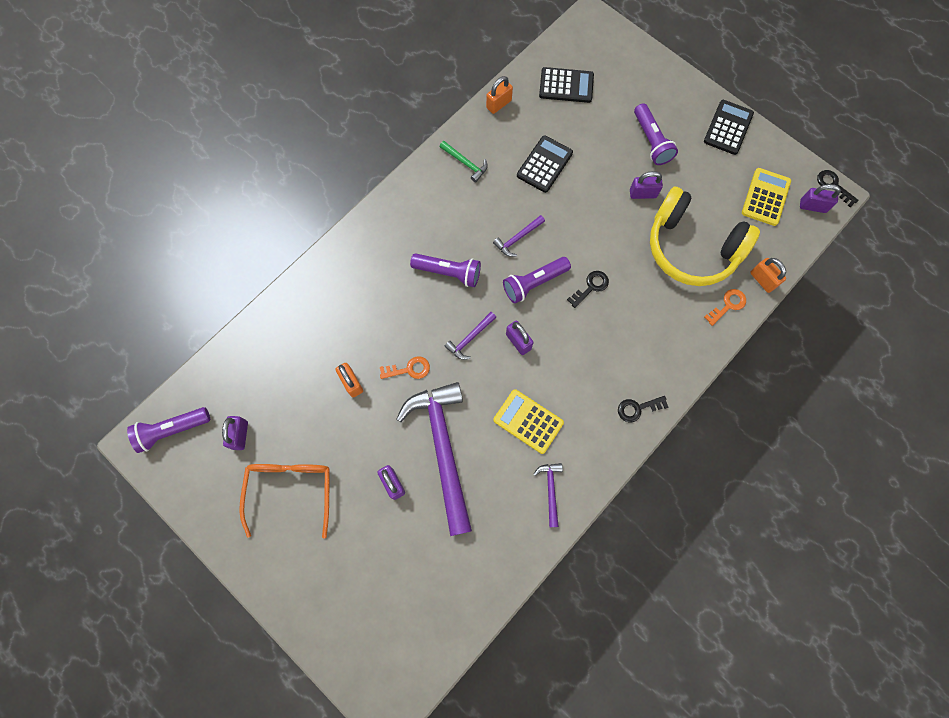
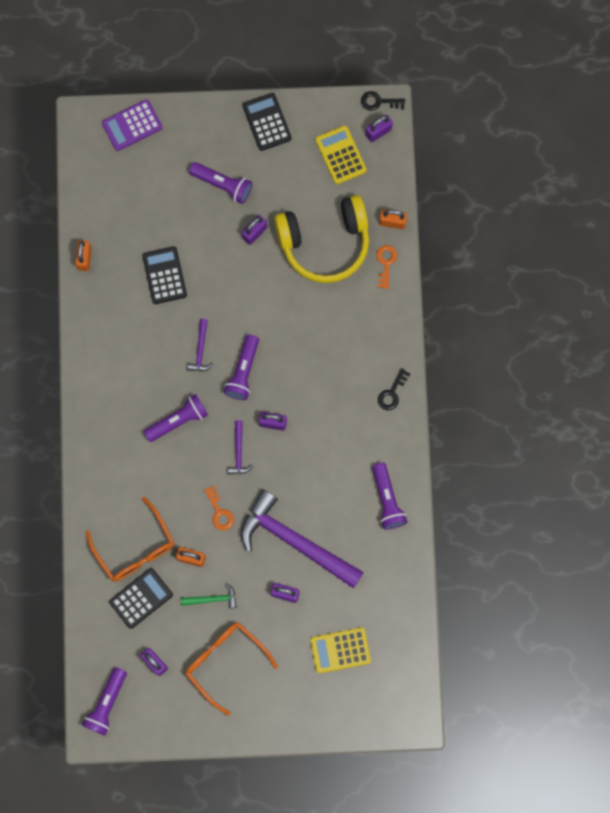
camera: 45 degrees left, 5 degrees up
(319, 333) = (135, 547): none -> orange glasses
(409, 369) = (219, 512): orange key -> orange key turned 120 degrees clockwise
(465, 163) = (107, 328): green hammer -> green hammer (212, 599)
(528, 421) = (331, 470): yellow calculator -> yellow calculator (340, 650)
(550, 490) = (387, 500): purple hammer -> purple flashlight
(566, 85) = (119, 196): black calculator -> black calculator (141, 598)
(591, 287) = (284, 337): black key -> none
(623, 49) = (132, 125): none -> purple calculator

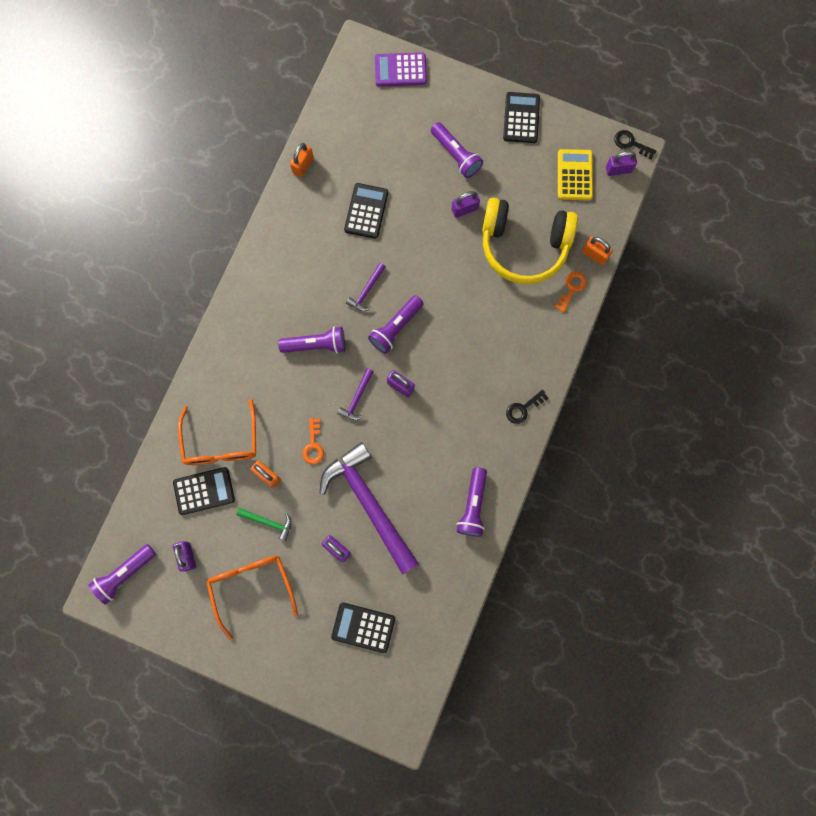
camera: 25 degrees right, 0 degrees up
(340, 650) = (363, 627): yellow calculator -> black calculator

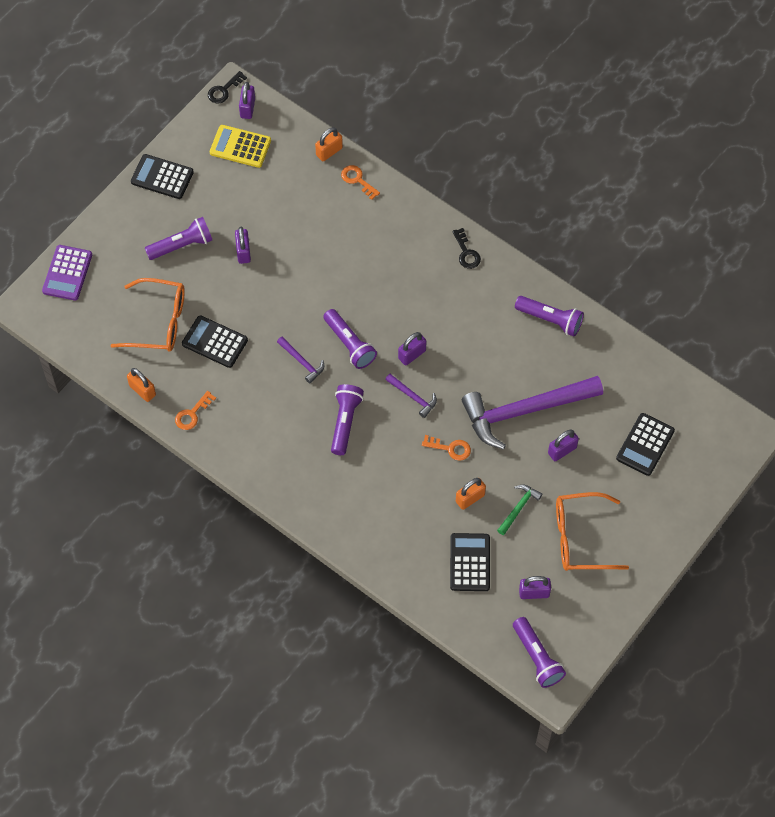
camera: 75 degrees left, 15 degrees down
(221, 442) = (422, 535): orange glasses -> orange glasses (158, 322)
(291, 213) = (192, 414): none -> orange key
(524, 246) = (300, 209): yellow headphones -> none

